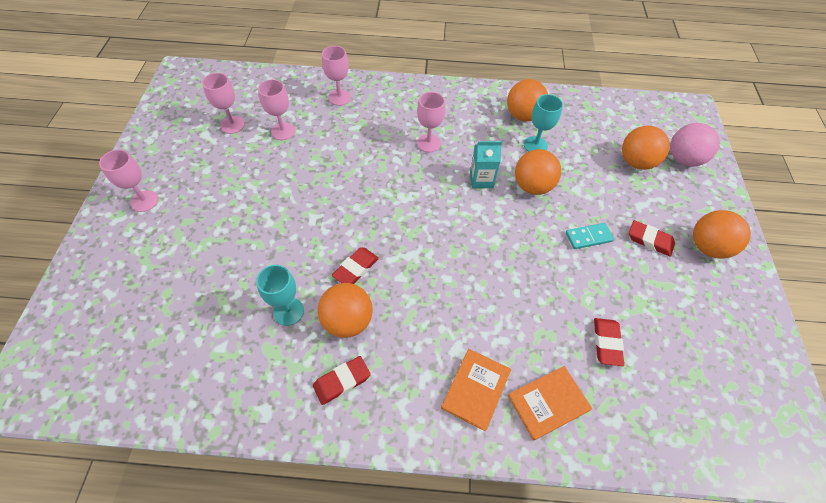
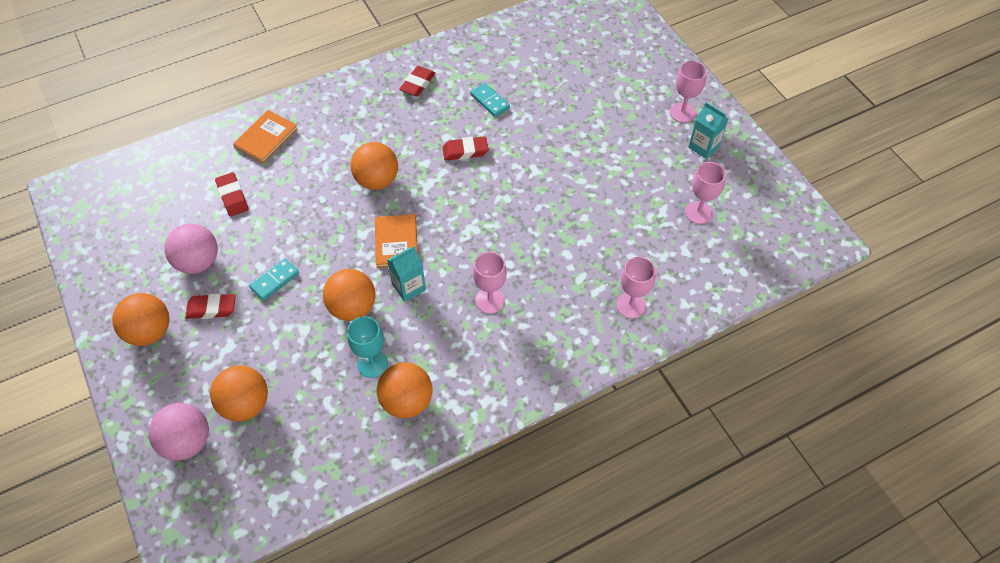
camera: 150 degrees right, 0 degrees up
(168, 165) = (703, 147): none -> turquoise carton
(283, 131) = (644, 232): pink goblet -> none
(288, 311) = (490, 101): turquoise goblet -> turquoise domino
(347, 321) = (442, 116): orange ball -> orange ball (377, 180)
(356, 268) = (465, 151): red eraser -> red eraser turned 75 degrees clockwise
(476, 389) = (322, 122): orange book -> orange book (396, 242)
(655, 288) = (198, 262): none -> pink ball

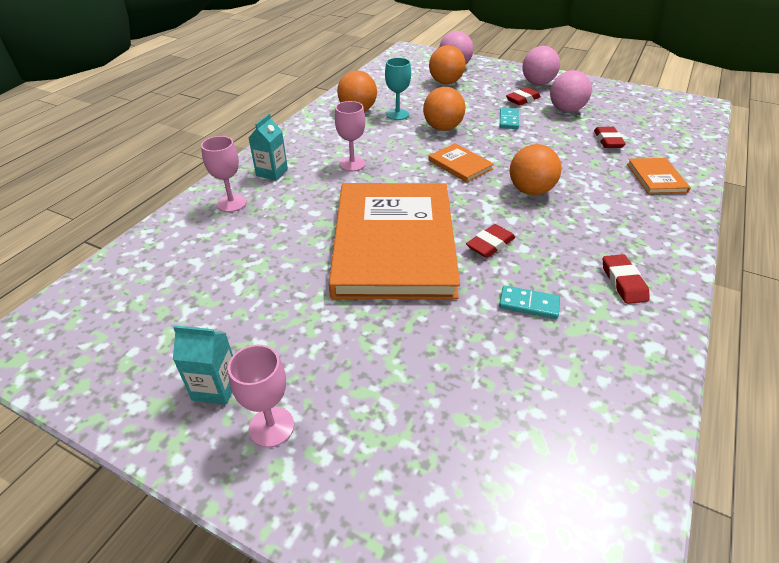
camera: 145 degrees right, 15 degrees down
(150, 332) = (537, 83): orange ball -> pink ball
(232, 197) = (608, 141): red eraser -> red eraser turned 60 degrees clockwise
(409, 287) = (419, 149): turquoise carton -> turquoise carton (272, 172)
(530, 189) = (394, 242): none -> orange book
(698, 212) = (193, 302): pink goblet -> none

